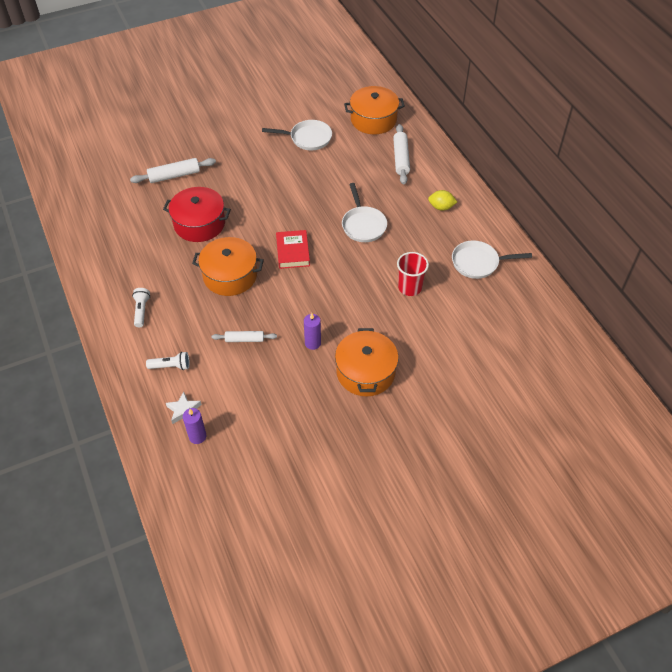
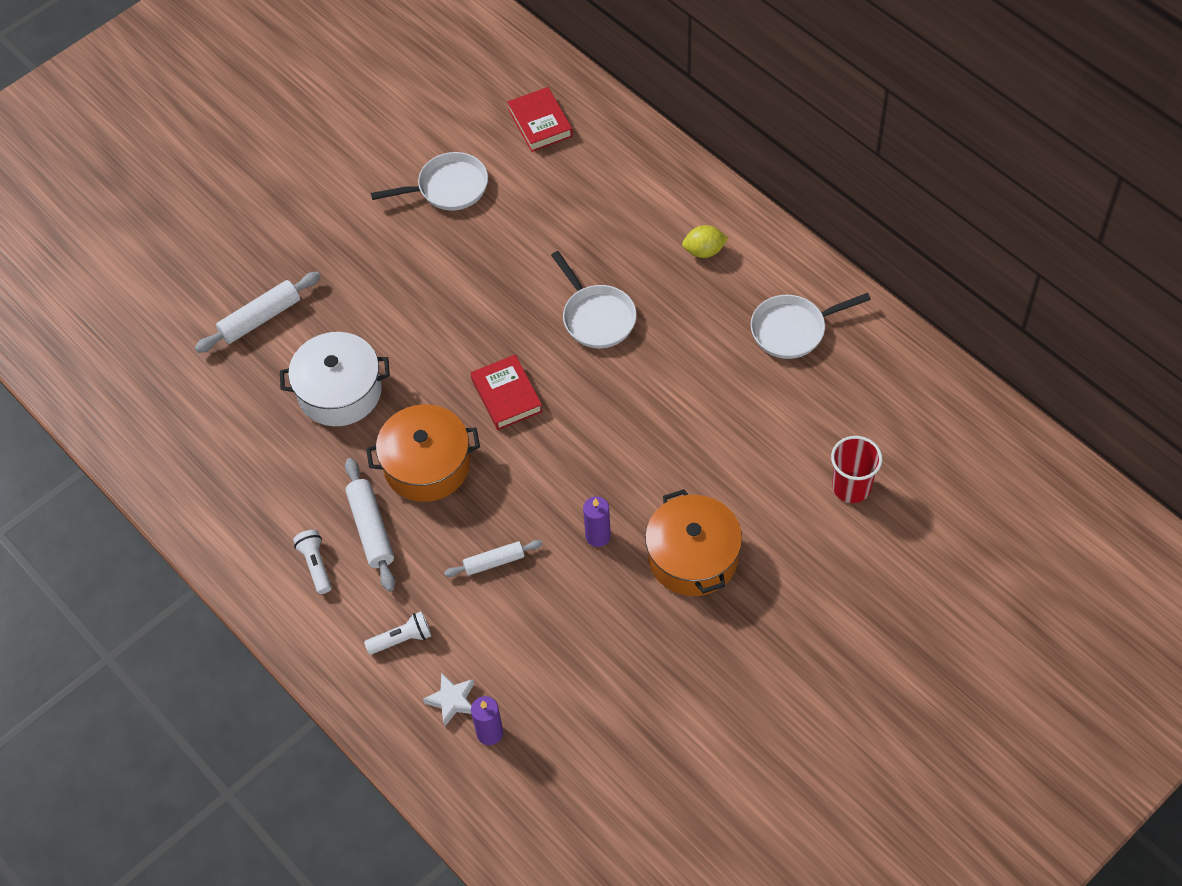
camera: 15 degrees left, 5 degrees up
(199, 224) = (339, 391): red pot -> white pot
(373, 120) = (540, 123): orange pot -> red book
(401, 158) = (610, 182): white rolling pin -> white rolling pin (371, 529)
(410, 287) = (706, 401): red cup -> red cup (851, 487)

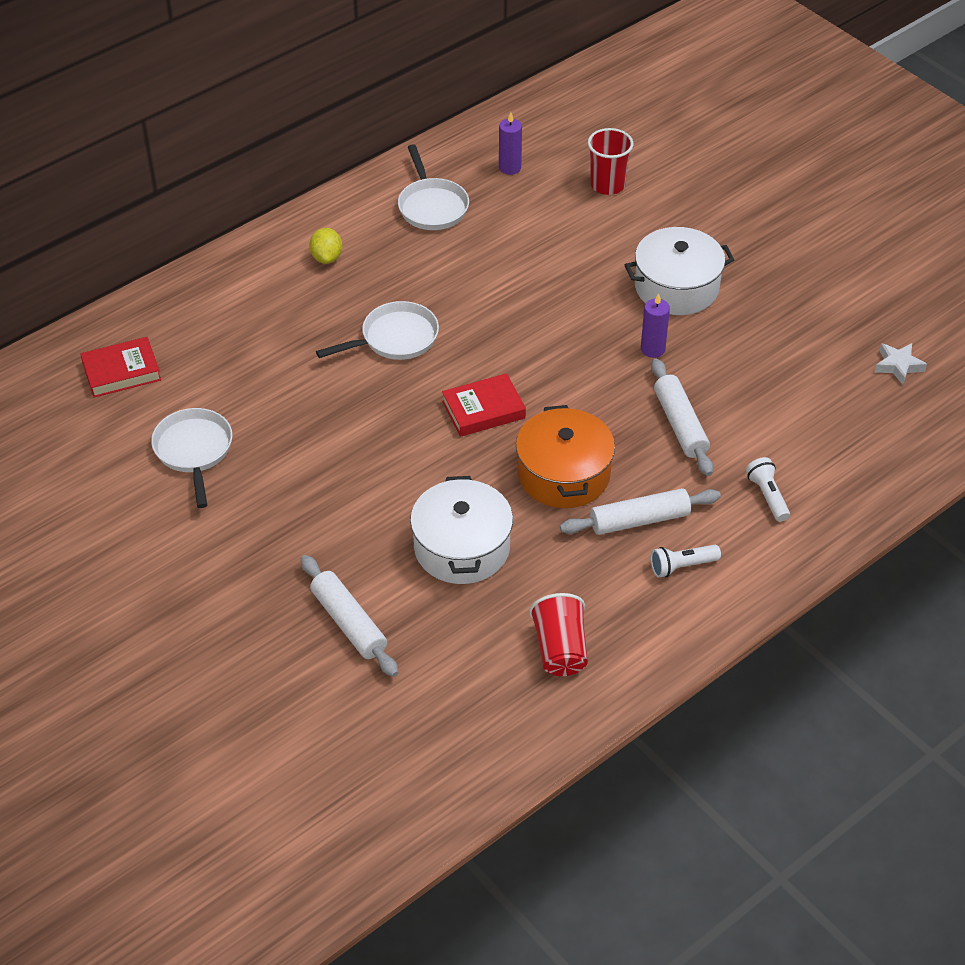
camera: 90 degrees left, 10 degrees down
(226, 472) = (560, 649): none -> red cup
(452, 700) = (832, 459): white star -> white star (898, 366)
(490, 733) = (864, 432): purple candle -> purple candle (510, 168)
(494, 562) = (680, 424): white rolling pin -> white rolling pin, size x1.55
(693, 557) = (676, 287): orange pot -> white pot

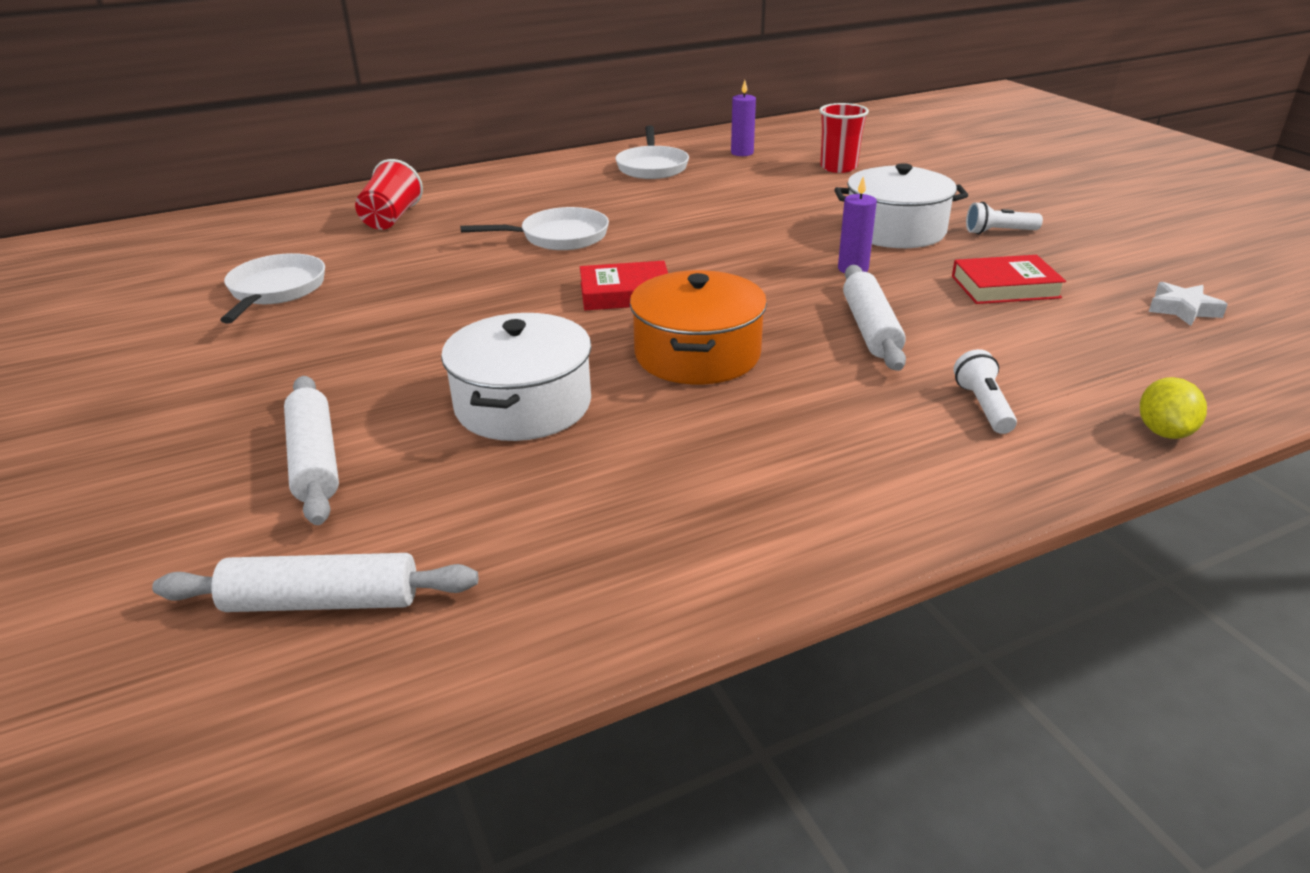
camera: 15 degrees right, 15 degrees down
(121, 371) = (262, 233): red book -> red book (1005, 287)
(326, 258) = (527, 186): yellow lemon -> yellow lemon (1164, 432)
(560, 649) = (600, 537): red cup -> red cup (391, 218)
(639, 520) = (784, 408): white rolling pin -> white rolling pin (322, 601)
(682, 566) = (832, 464): white flashlight -> white flashlight (998, 232)

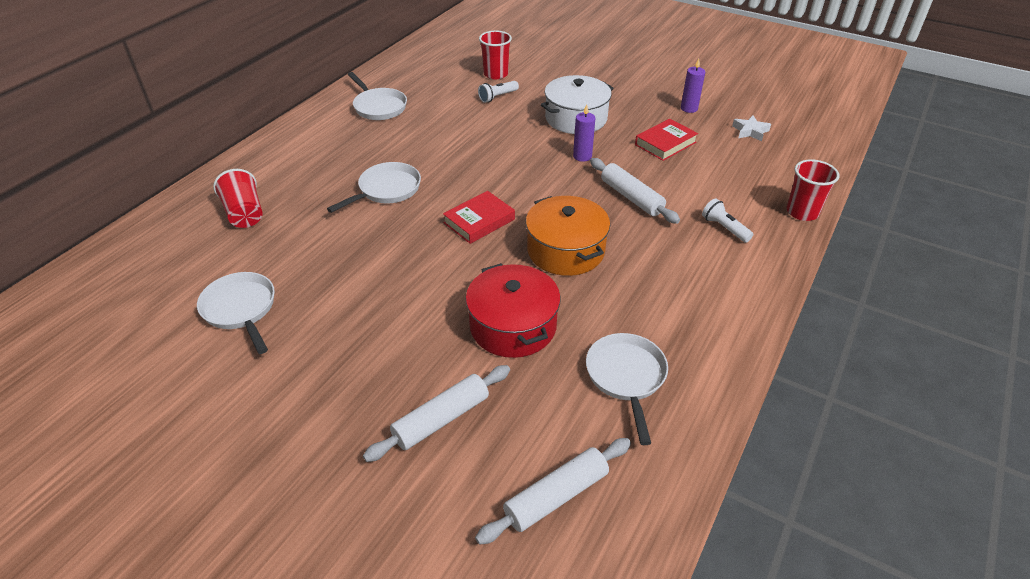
camera: 35 degrees left, 10 degrees up
(314, 460) = (441, 419): white rolling pin -> white rolling pin turned 75 degrees counterclockwise
(523, 405) = (513, 326): white pot -> red pot
(593, 517) = (626, 377): none -> white pan
(742, 153) = (424, 77): purple candle -> purple candle (689, 108)
(998, 232) = (627, 103): white flashlight -> white flashlight (497, 97)
(1164, 432) = (802, 212): yellow lemon -> red cup

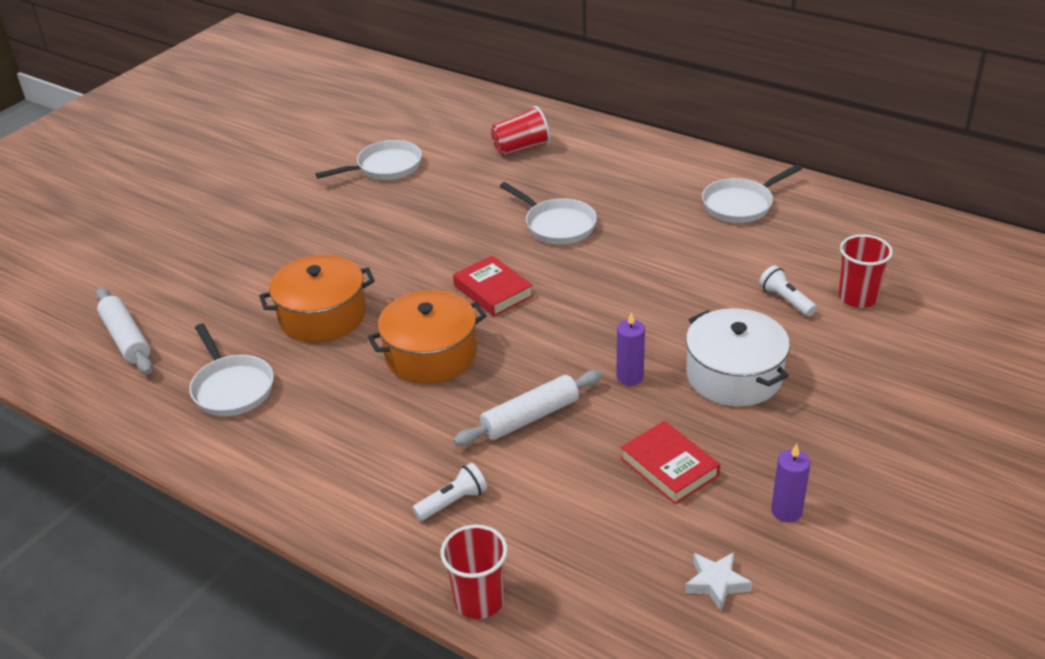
camera: 95 degrees right, 5 degrees down
(441, 419) = (227, 278): white rolling pin -> none
(513, 326) = (322, 316): red pot -> orange pot
(626, 377) = (231, 388): white pan -> white pan turned 60 degrees clockwise

